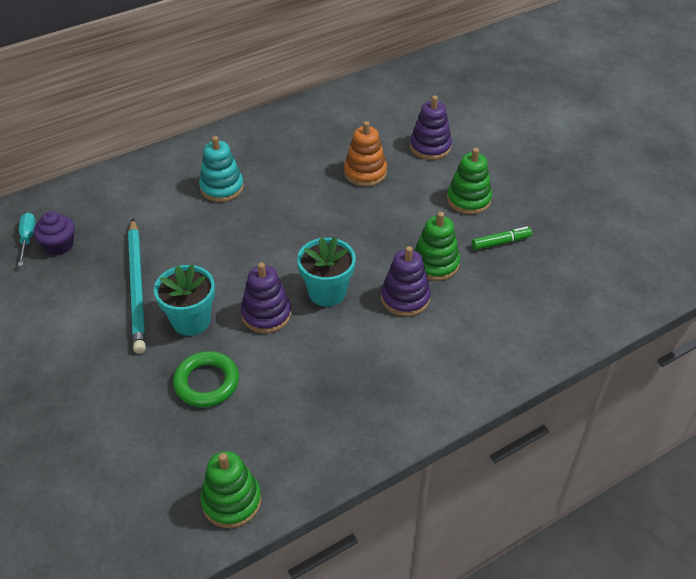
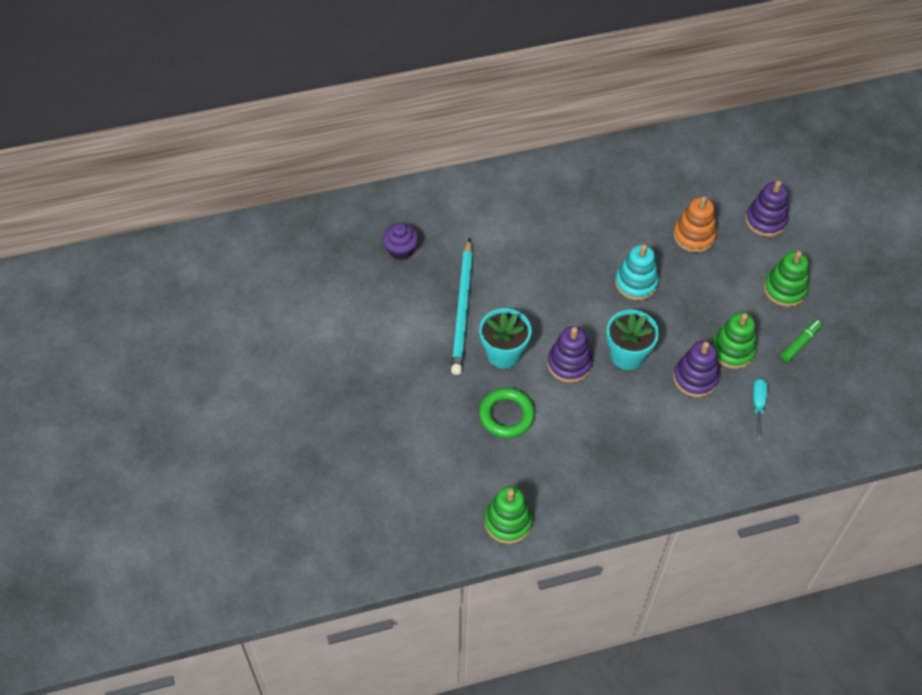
camera: 15 degrees right, 10 degrees up
(27, 238) = (374, 236): turquoise screwdriver -> turquoise screwdriver (758, 405)
(222, 188) = (555, 222): turquoise stacking toy -> turquoise stacking toy (636, 283)
(501, 242) = (800, 343): green marker -> green marker turned 45 degrees counterclockwise

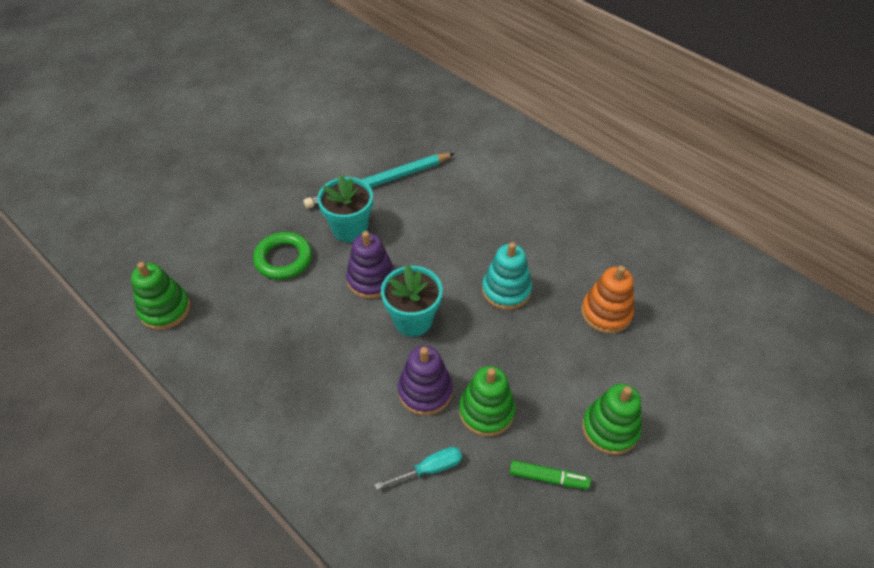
camera: 60 degrees right, 5 degrees down
(401, 250) = (411, 122): purple cupcake -> none
(765, 220) = (687, 369): purple stacking toy -> none

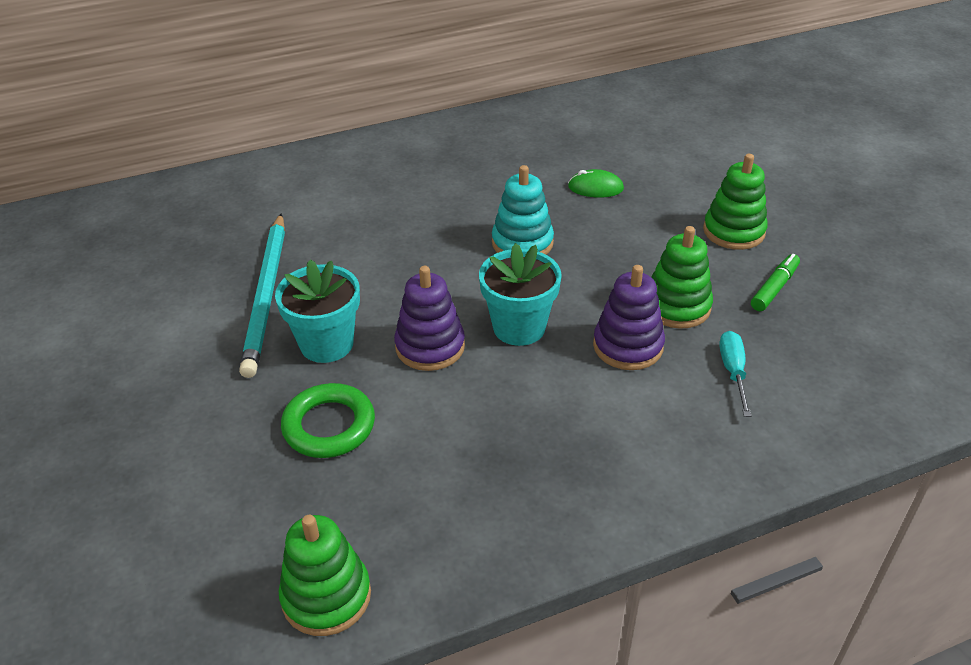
camera: 65 degrees left, 10 degrees down
(606, 313) = (595, 188): orange stacking toy -> green mouse

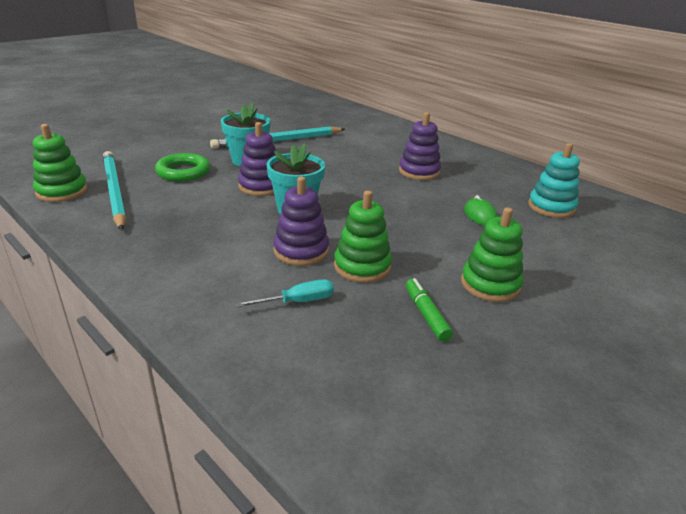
camera: 65 degrees right, 10 degrees down
(362, 521) = (114, 191): none -> turquoise pencil
(459, 193) = (419, 171): none -> purple stacking toy
(522, 243) = (385, 198): turquoise stacking toy -> turquoise stacking toy (551, 207)
(774, 288) = (426, 314): green marker -> green marker turned 120 degrees counterclockwise

